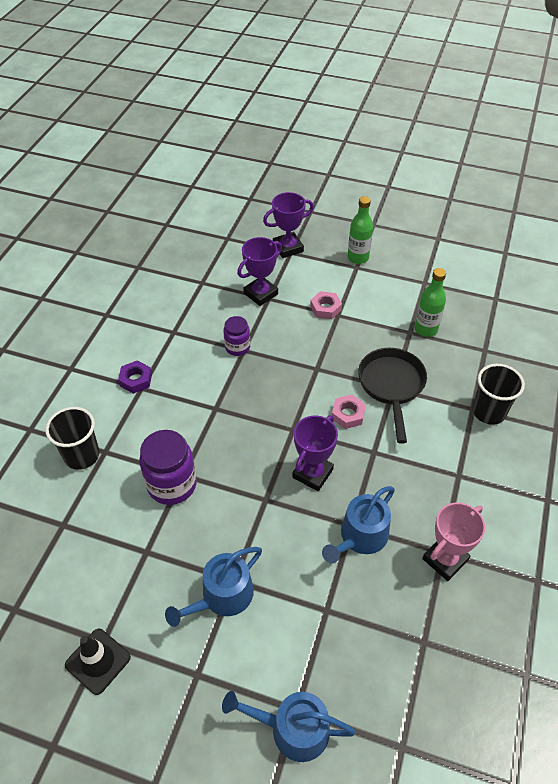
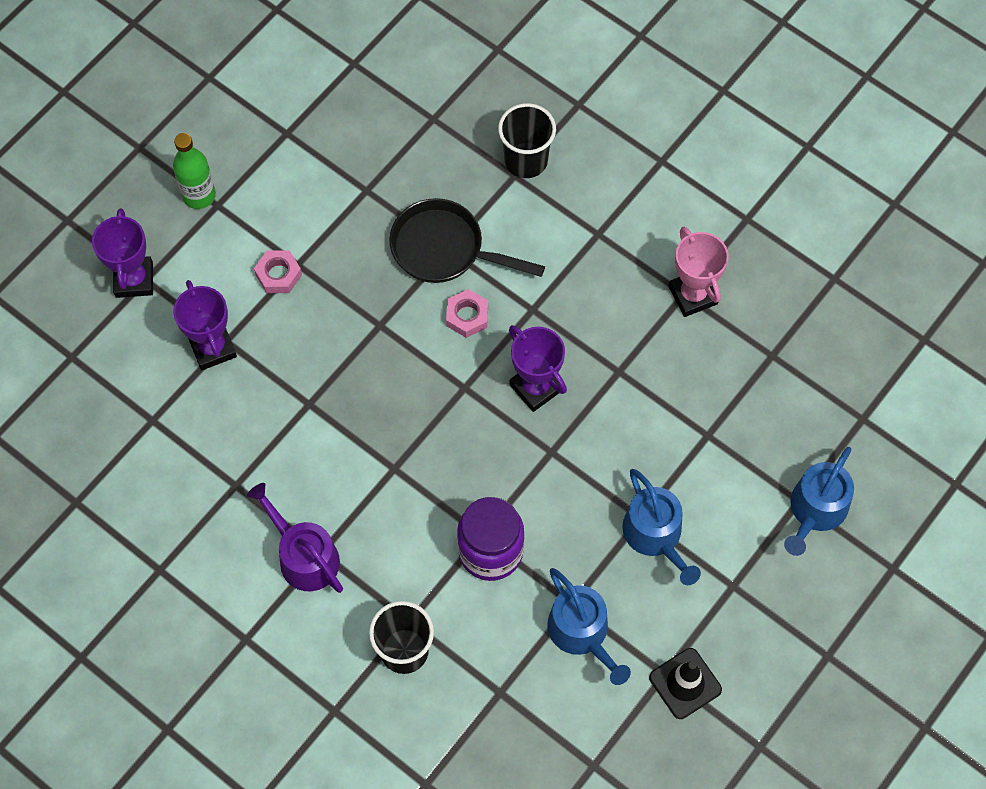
camera: 70 degrees left, 15 degrees up
(136, 380) = (304, 556): purple nut -> purple watering can
(237, 347) = (301, 410): purple jar -> none
(360, 537) = (636, 368): blue watering can -> blue watering can (582, 633)
(425, 329) = (369, 169): green bottle -> none

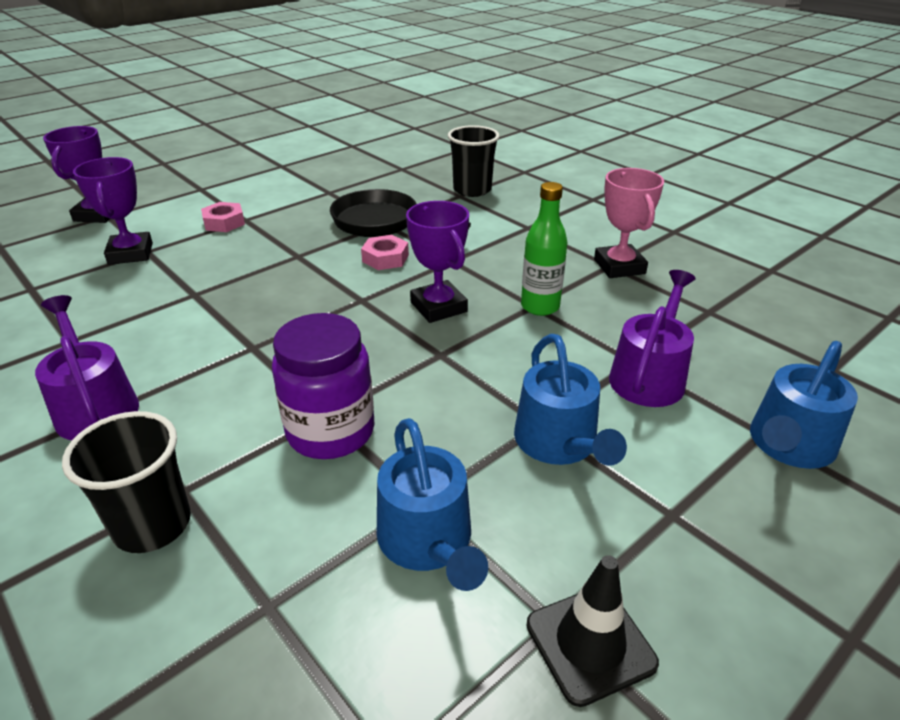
camera: 10 degrees right, 30 degrees down
(199, 195) = (190, 184): green bottle -> green bottle (540, 307)
(719, 451) = (649, 375): none -> purple watering can

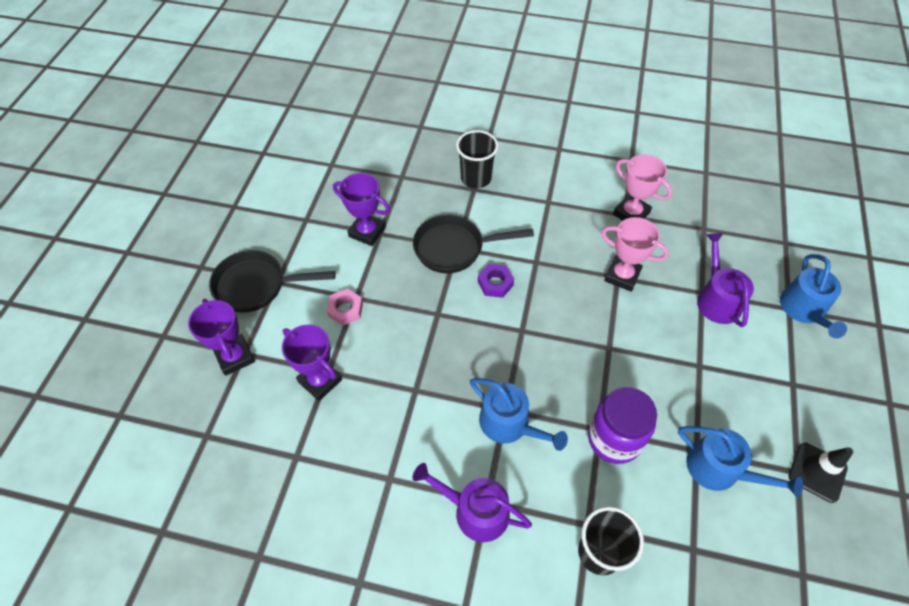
camera: 35 degrees left, 20 degrees up
(182, 185) = (256, 286): none -> black pan
(385, 258) = (495, 283): pink nut -> purple nut
(438, 307) = (570, 310): purple trophy -> purple trophy (367, 232)
(540, 307) = (622, 276): green bottle -> pink trophy
(559, 443) = (718, 373): blue watering can -> blue watering can (509, 424)

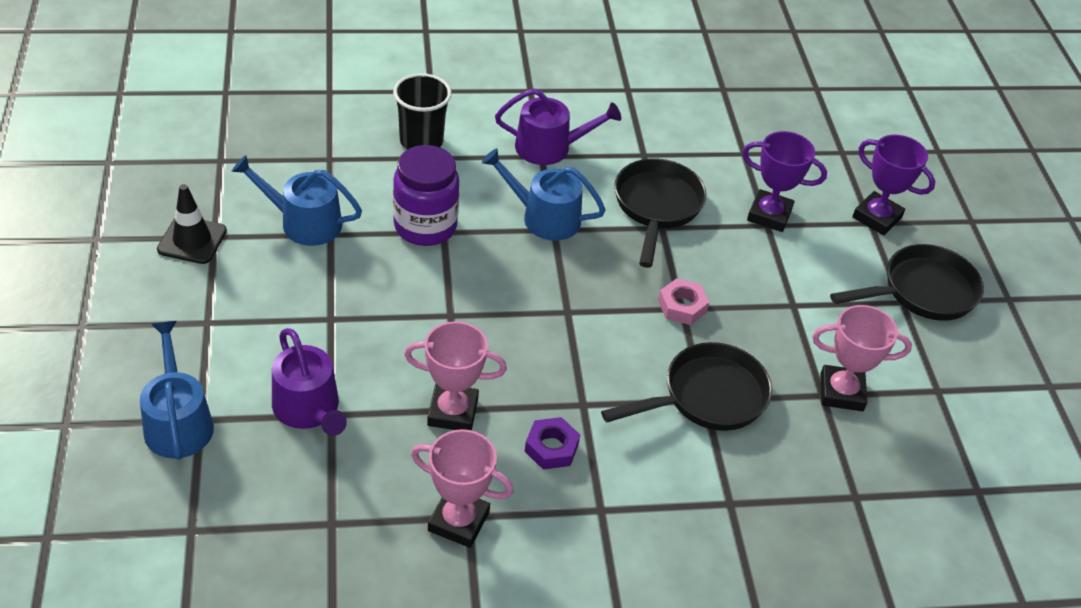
camera: 155 degrees right, 10 degrees down
(345, 310) = (795, 288): pink nut -> pink nut (682, 306)
(367, 232) = (841, 392): purple trophy -> pink trophy
(409, 412) = (656, 207): none -> black pan
(476, 178) = (737, 525): black cup -> none
(495, 283) = (627, 361): purple nut -> purple nut (551, 448)

